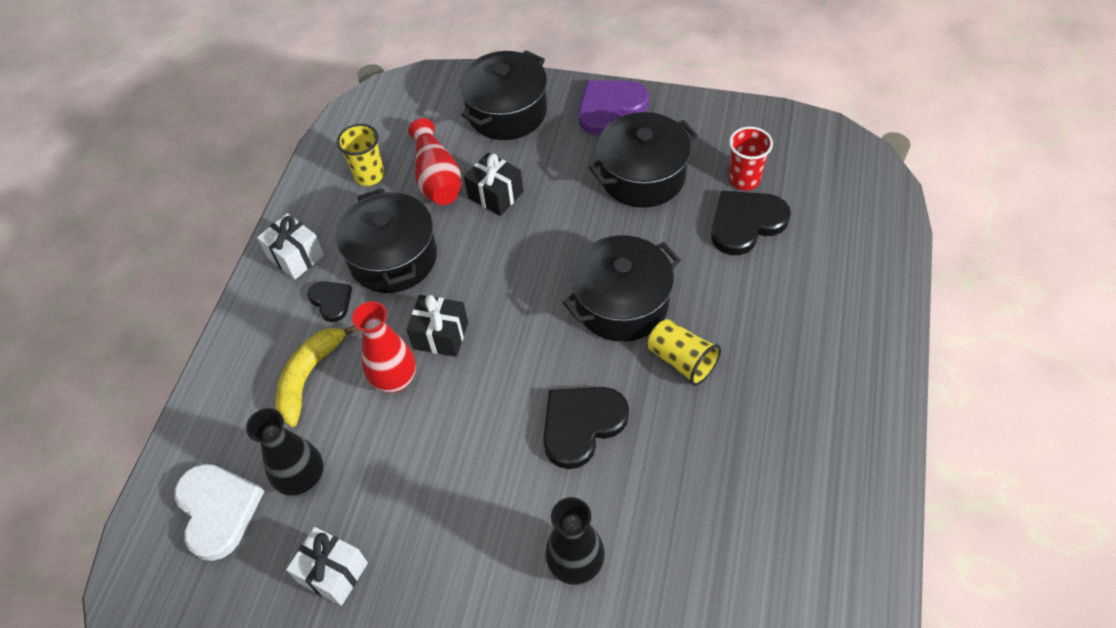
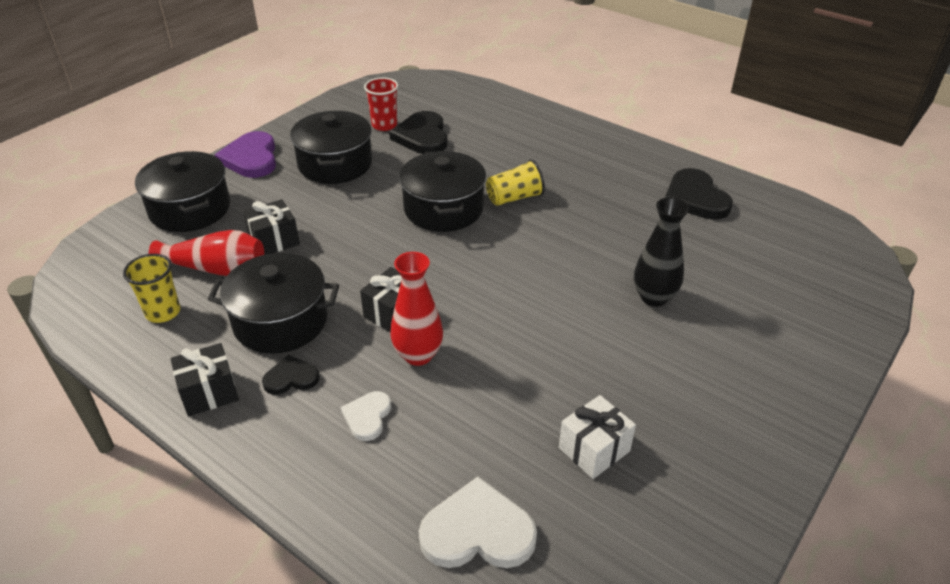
camera: 70 degrees left, 15 degrees down
(296, 256) = (209, 392): white gift -> black gift
(304, 480) = (484, 449): black vase -> none
(309, 376) = (367, 417): yellow banana -> white heart
(581, 425) = (537, 260): black heart -> black heart (695, 198)

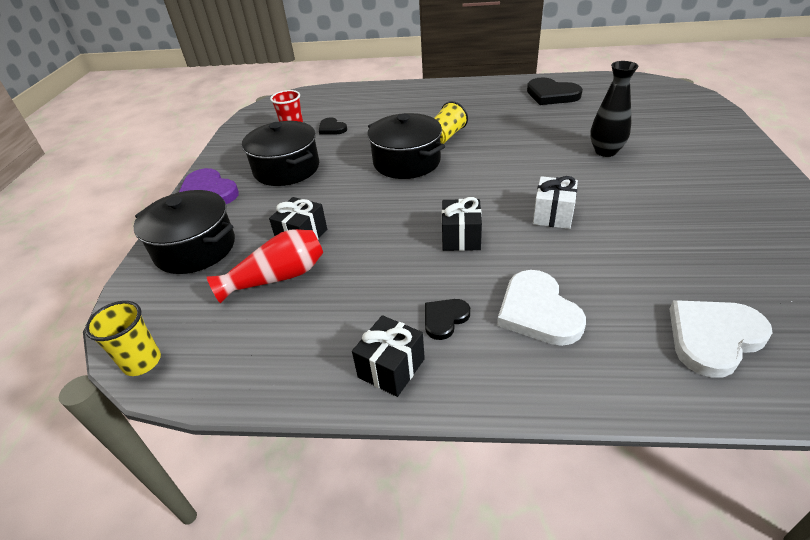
camera: 30 degrees left, 0 degrees up
(163, 312) = (268, 333): yellow cup -> yellow cup (142, 362)
(280, 321) = (382, 286): black pot -> none
(367, 417) = (538, 311): white heart -> white heart, size x1.76
(418, 355) = (515, 253): red vase -> none
(422, 136) = (332, 128): black heart -> black heart, size x0.57
(594, 449) = (700, 247): white gift -> white gift (553, 215)

